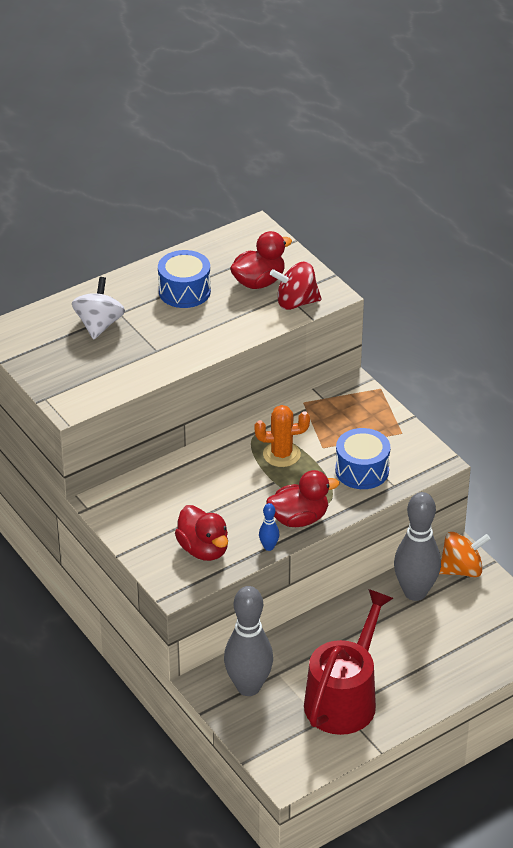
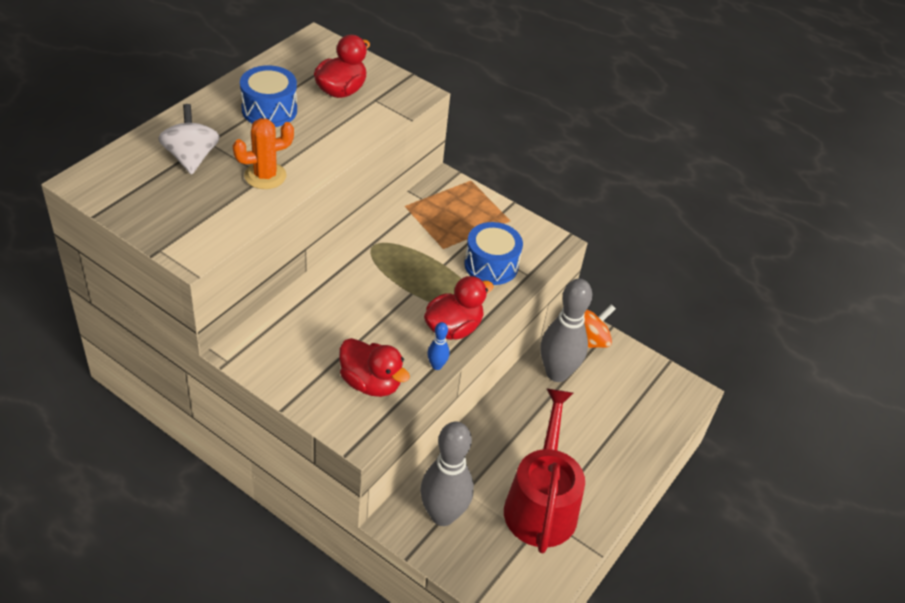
camera: 25 degrees left, 5 degrees up
(281, 454) = (407, 263): orange cactus -> orange cactus (265, 176)
(296, 302) = (387, 105): red spinning top -> none

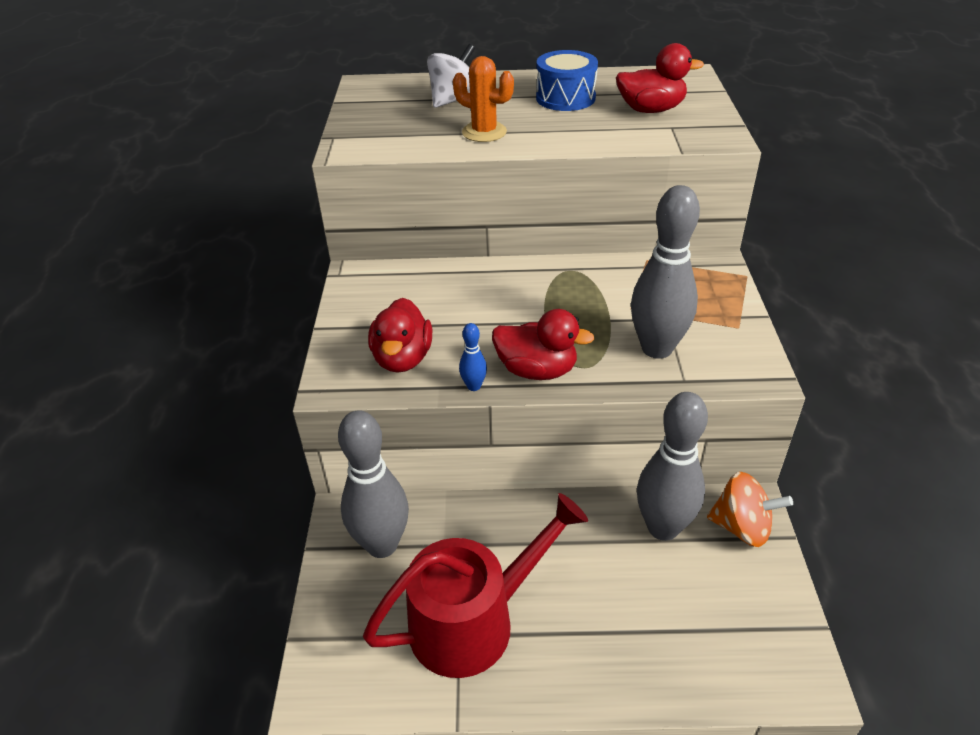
camera: 60 degrees right, 5 degrees down
(491, 265) = (657, 348): blue drum -> grey bowling pin

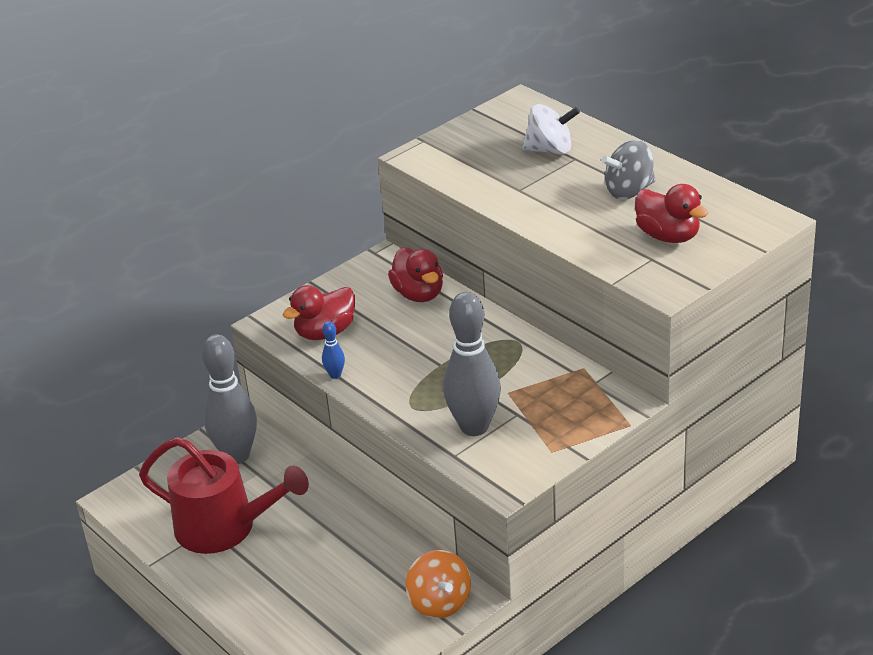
camera: 50 degrees right, 5 degrees down
(484, 132) = (519, 190): orange cactus -> none
(537, 370) = (383, 390): red duck -> red duck (419, 294)
(565, 98) = (629, 191): blue drum -> grey spinning top
(663, 527) = (394, 566): grey bowling pin -> none

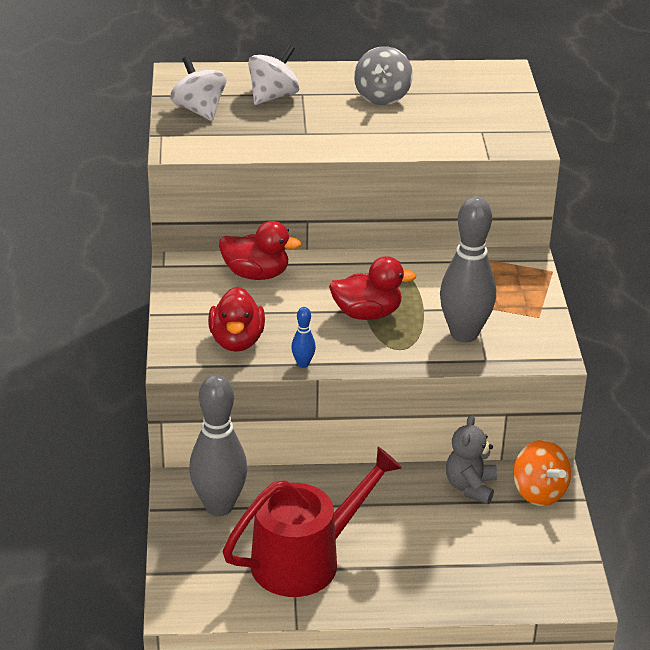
camera: 55 degrees left, 0 degrees up
(402, 562) = (470, 487): none -> grey teddy bear
(439, 602) = (539, 492): orange spinning top -> orange spinning top turned 45 degrees clockwise
(481, 135) = (199, 110): none -> white spinning top
(668, 236) = (464, 112): red duck -> red duck (367, 313)

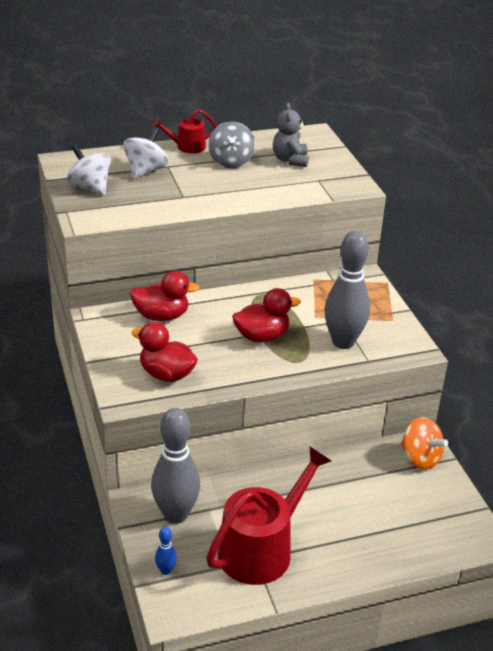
camera: 15 degrees left, 0 degrees up
(237, 341) = (166, 374): red duck -> red duck turned 135 degrees clockwise
(303, 364) = (227, 386): blue bowling pin -> blue bowling pin (165, 570)
(336, 72) = (187, 147): none -> red watering can
(470, 487) = (367, 463): grey teddy bear -> grey teddy bear (290, 160)

